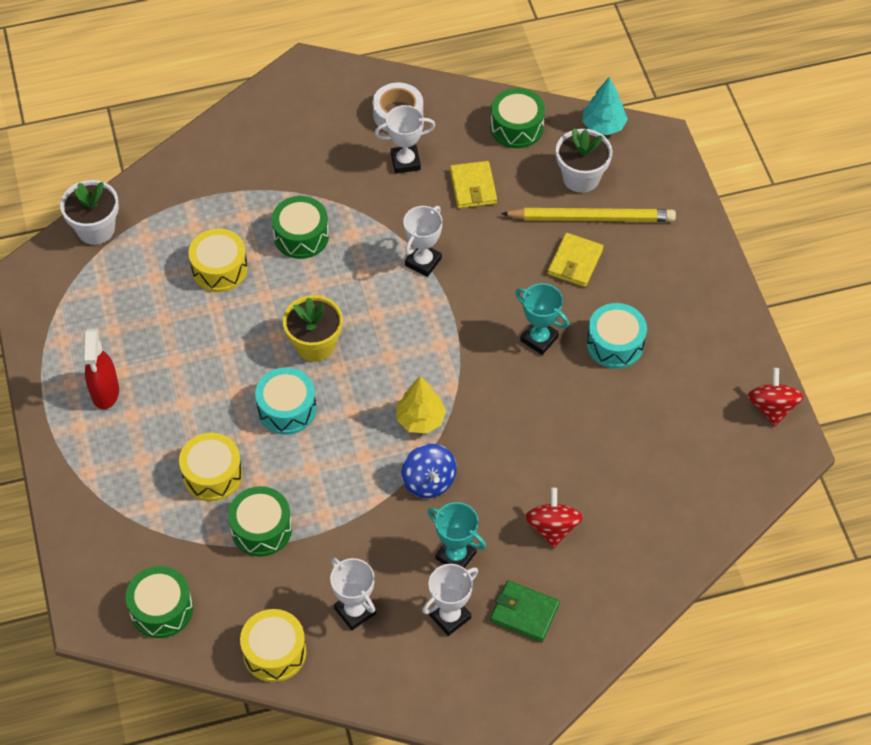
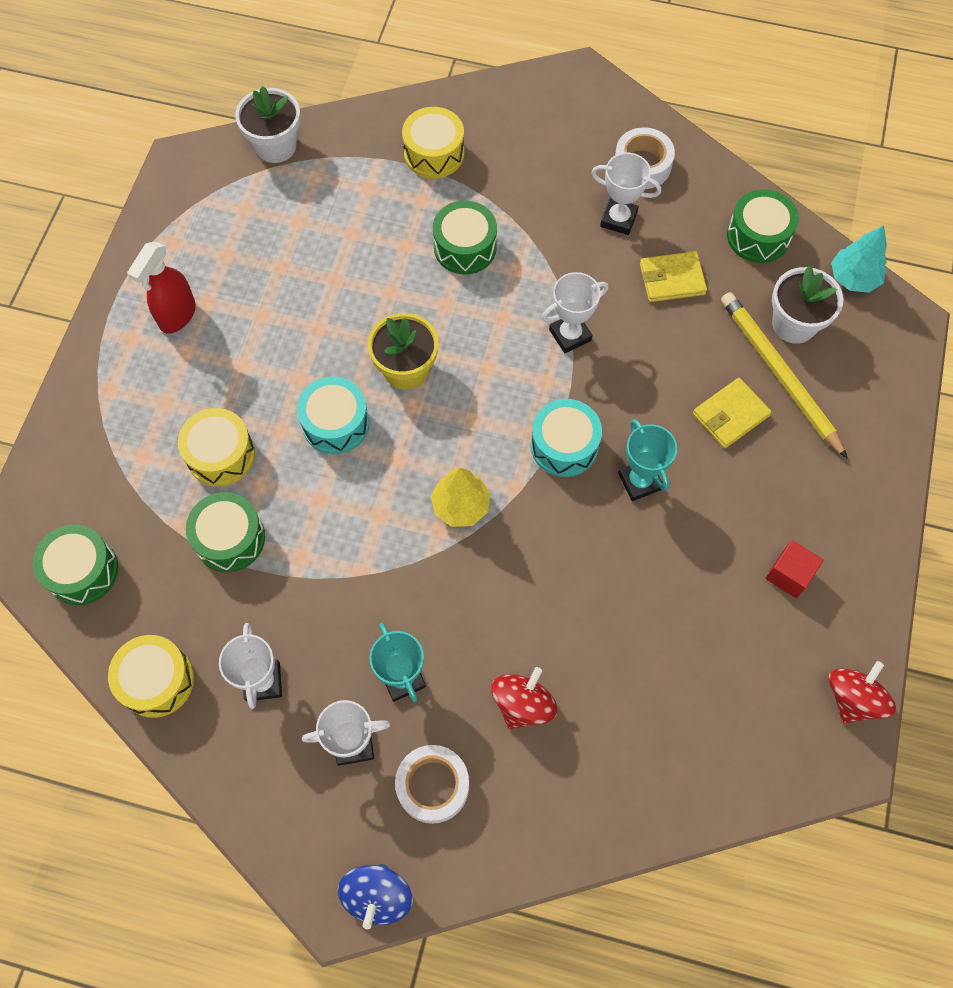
camera: 30 degrees right, 10 degrees up
(219, 269) = (364, 243): yellow drum -> yellow drum (434, 153)
(429, 481) = (426, 579): blue spinning top -> blue spinning top (377, 896)
(473, 187) = (672, 279): yellow wallet -> yellow wallet turned 60 degrees clockwise
(524, 613) = (433, 786): green wallet -> white tape
(591, 218) = (779, 374): yellow pencil -> yellow pencil turned 150 degrees counterclockwise
(615, 344) = (718, 530): turquoise drum -> turquoise drum (564, 445)
(681, 349) = (789, 575): none -> red cube

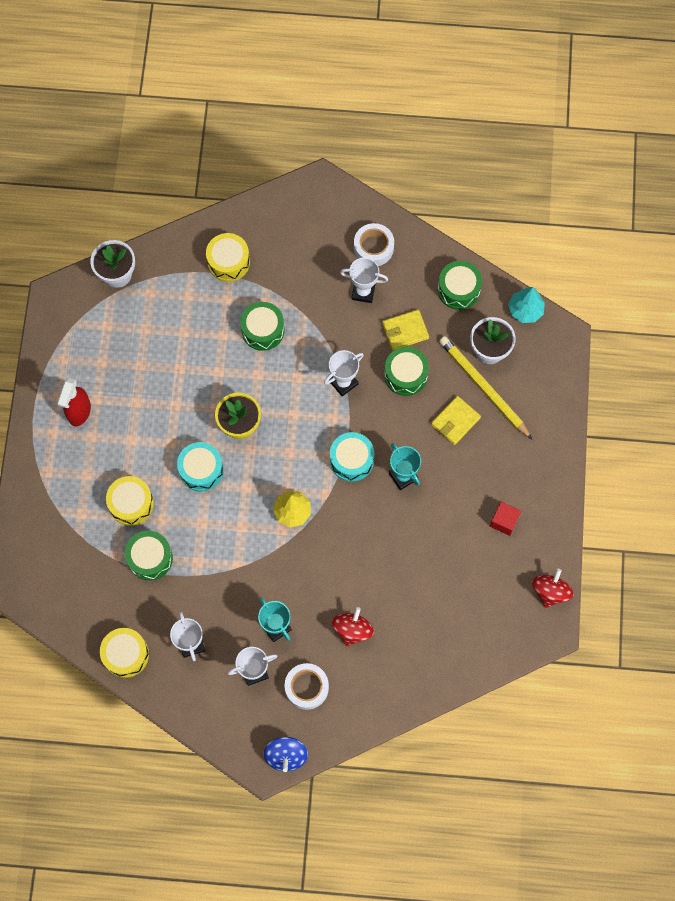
camera: 10 degrees left, 5 degrees up
(82, 571) = (61, 595): green drum -> green drum (405, 375)

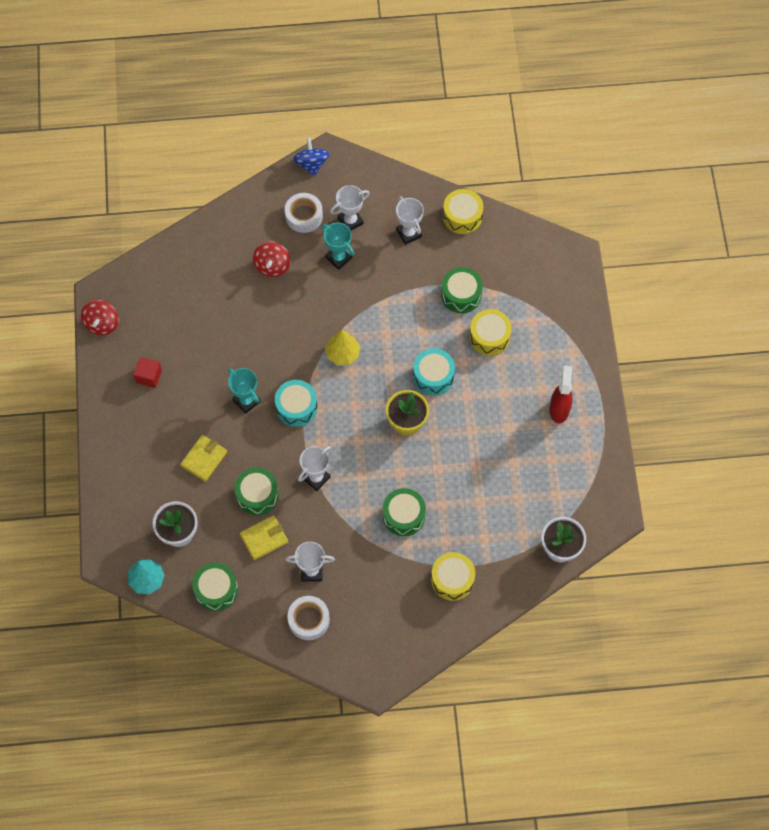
camera: 170 degrees right, 5 degrees down
(483, 387) = (181, 495): yellow pencil -> none

